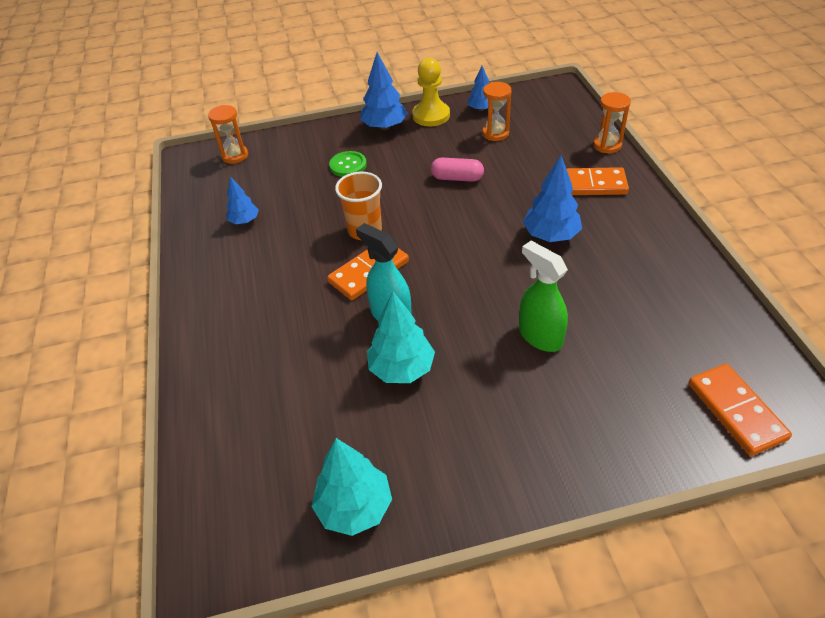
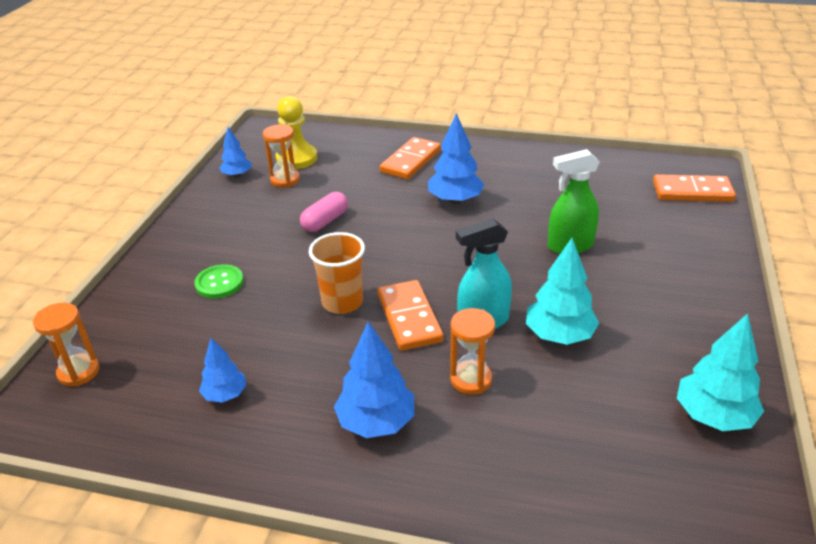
camera: 65 degrees left, 10 degrees down
(384, 127) = (184, 239): blue tree -> blue tree (376, 422)
(431, 115) = (207, 205): yellow pawn -> yellow pawn (296, 158)
(607, 145) = (370, 136): orange hourglass -> orange hourglass (471, 379)

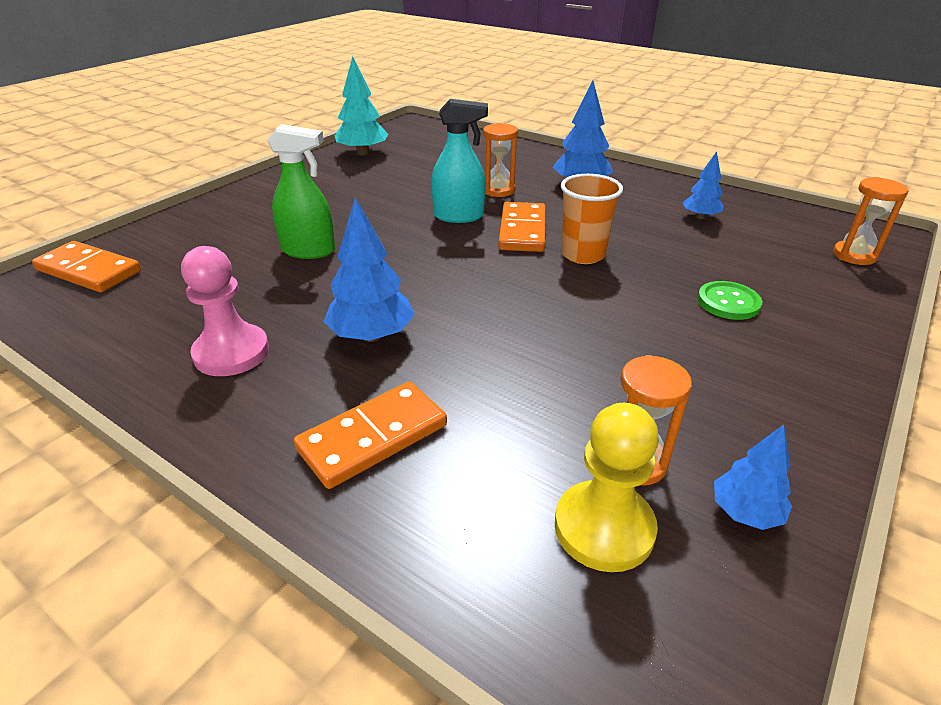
camera: 160 degrees left, 0 degrees up
(325, 221) = (577, 351): pink capsule -> none
(522, 174) = (231, 353): none -> pink pawn
(559, 335) = (407, 197): turquoise tree -> none

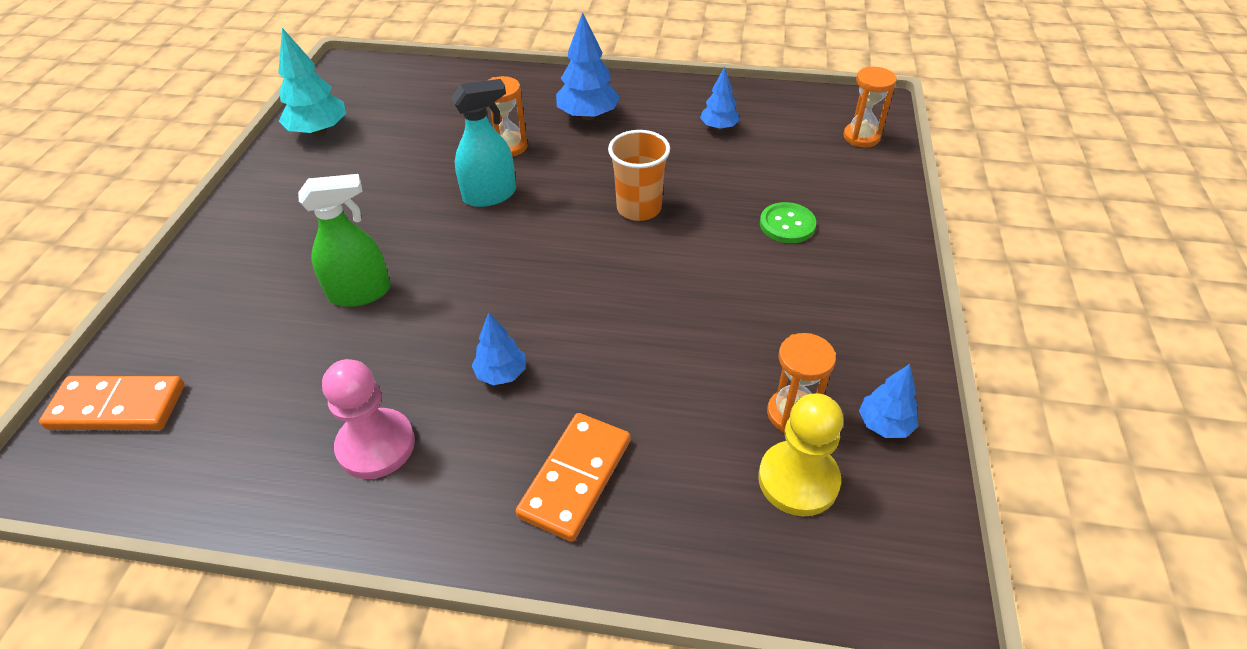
camera: 25 degrees left, 10 degrees up
(371, 335) = (501, 374): blue tree -> blue tree, size x0.61
(522, 230) = (565, 195): orange domino -> none

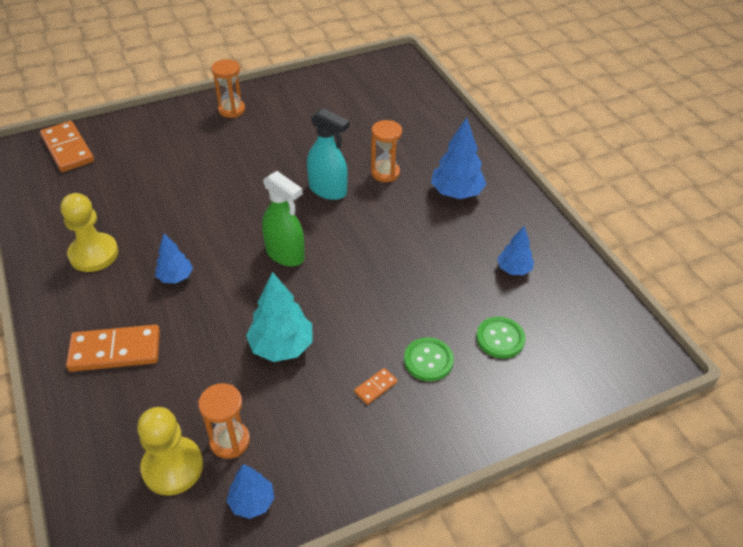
camera: 55 degrees right, 0 degrees up
(319, 131) = (324, 87): turquoise tree -> turquoise tree (281, 346)
(360, 293) = (200, 184): green spray bottle -> green spray bottle (285, 254)
(376, 445) = (94, 254): pink pawn -> yellow pawn
(639, 208) = (376, 268): orange cup -> none
(794, 171) = (500, 338): none -> green button
(795, 273) = (375, 387): none -> orange domino
(861, 137) = (591, 366): orange hourglass -> orange hourglass (231, 110)

